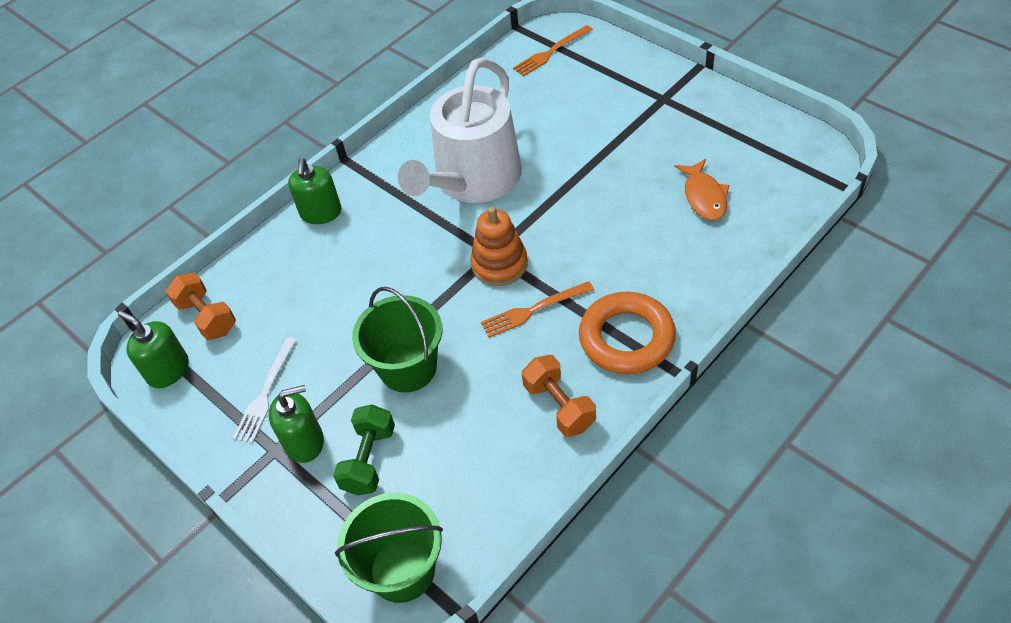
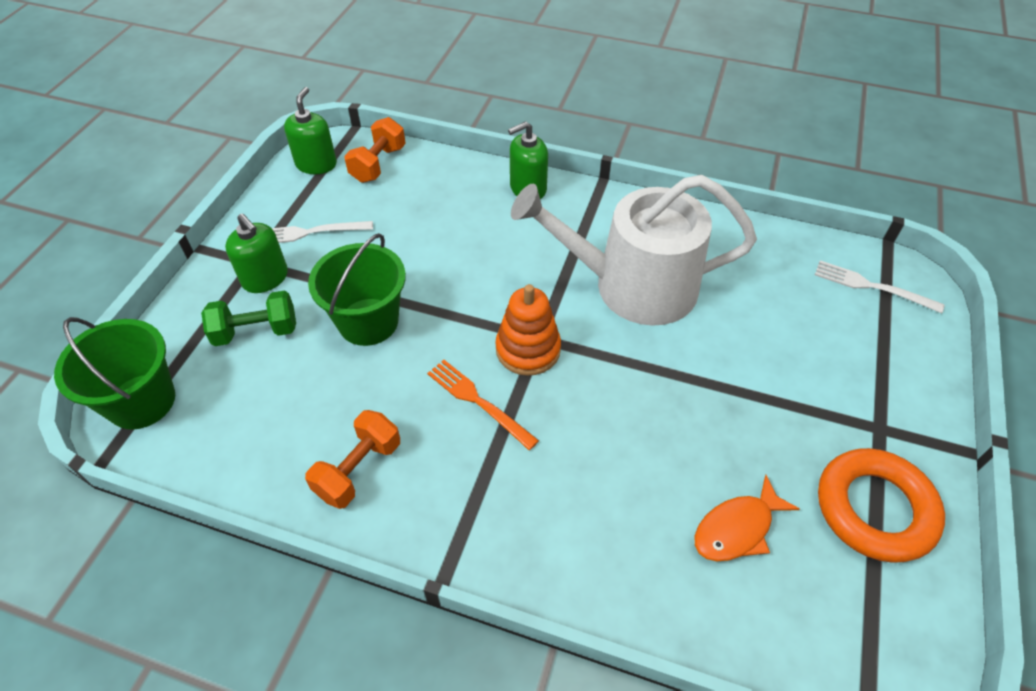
camera: 60 degrees right, 0 degrees up
(550, 52) = (872, 286): orange fork -> white fork
(626, 338) = (473, 507): orange ring -> orange ring (874, 509)

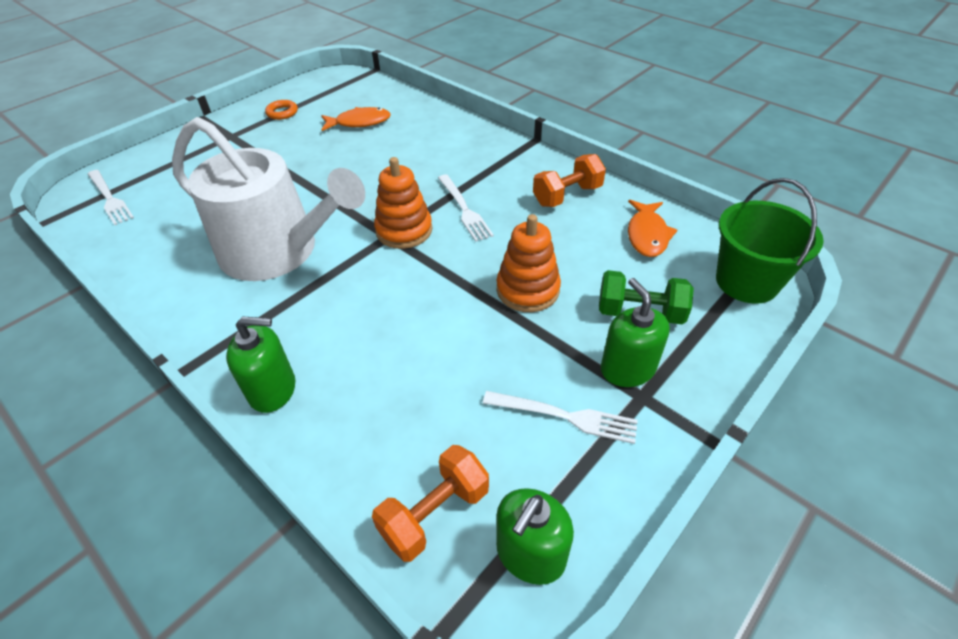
camera: 155 degrees left, 5 degrees down
(249, 434) = (647, 235): none -> orange fish
(368, 322) = (528, 290): green bucket -> orange stacking toy
(478, 401) = (464, 209): orange fork -> white fork
(874, 509) = (282, 113): orange ring -> orange ring, size x0.46

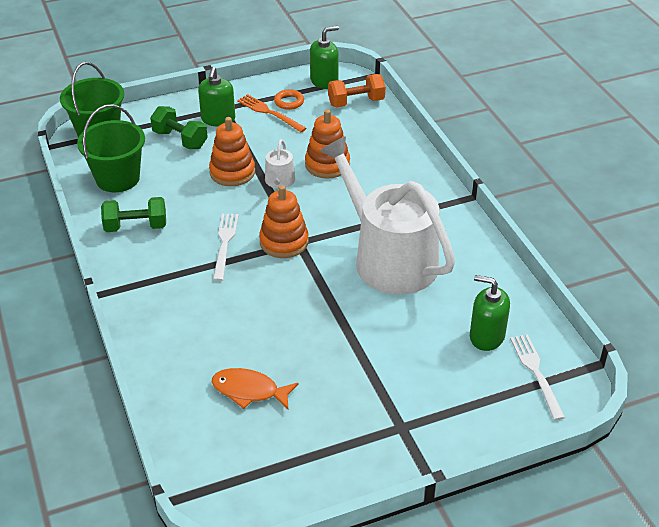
camera: 155 degrees left, 5 degrees down
(273, 390) = (417, 170): green soap dispenser -> green soap dispenser (486, 336)
(282, 113) = (329, 448): orange ring -> orange ring (289, 102)
(412, 349) = (327, 165): none -> orange stacking toy
(460, 298) = (279, 182): none -> white watering can
(565, 416) = (269, 113): white fork -> orange fork
(567, 195) = (136, 227): orange dumbbell -> green dumbbell
(647, 235) = (117, 178): orange fish -> green bucket

